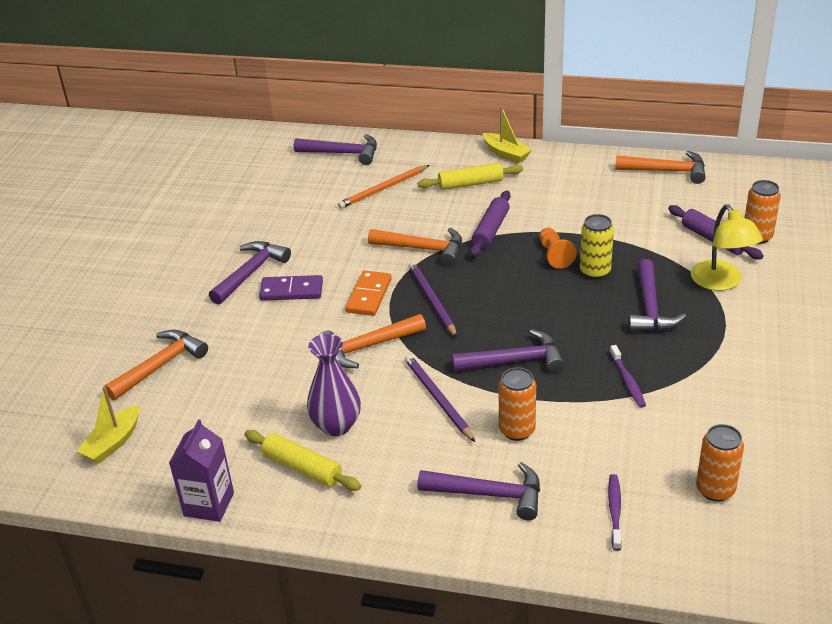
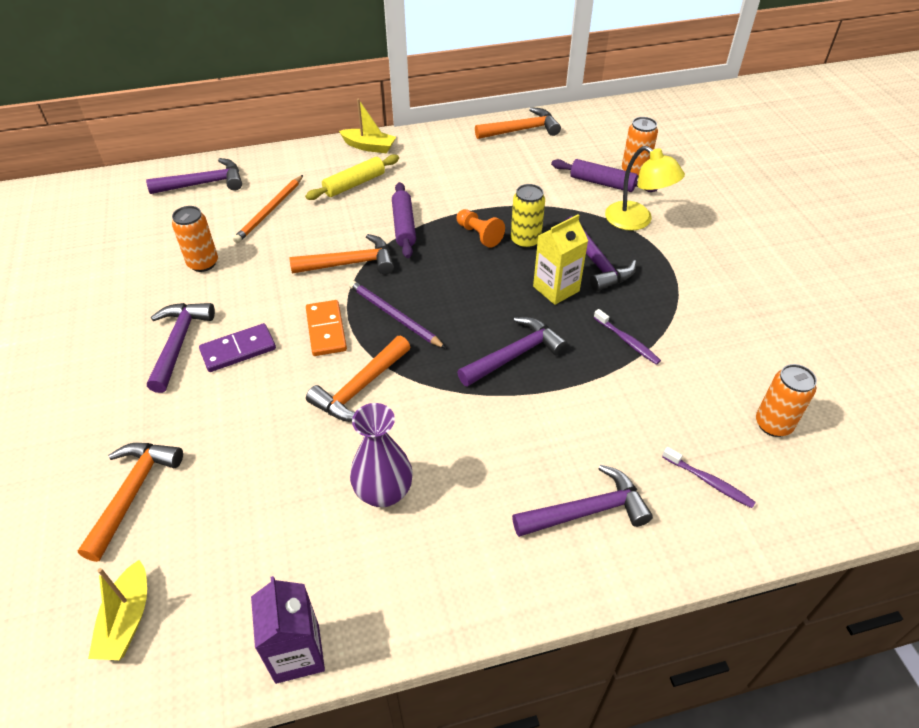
camera: 30 degrees left, 10 degrees up
(302, 468) = (378, 559): yellow rolling pin -> none
(438, 399) = (469, 422): purple pencil -> none
(517, 430) = (565, 429): orange can -> orange can (203, 263)
(593, 319) = (556, 289): none -> yellow carton
(614, 511) = (709, 481): purple toothbrush -> purple toothbrush turned 150 degrees clockwise

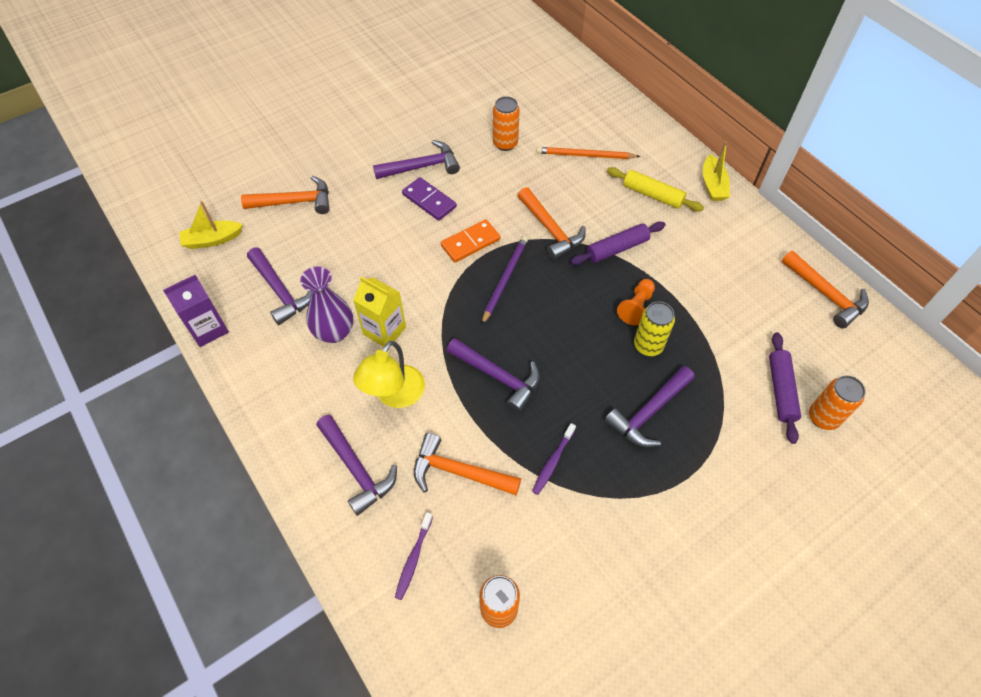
camera: 70 degrees right, 10 degrees up
(204, 184) = (594, 103): purple hammer -> purple hammer (280, 291)
(360, 388) = (422, 285): orange hammer -> orange hammer (459, 472)
(556, 289) = (594, 387): yellow carton -> yellow carton (384, 331)
(636, 221) = (735, 436): yellow lamp -> yellow lamp (394, 395)

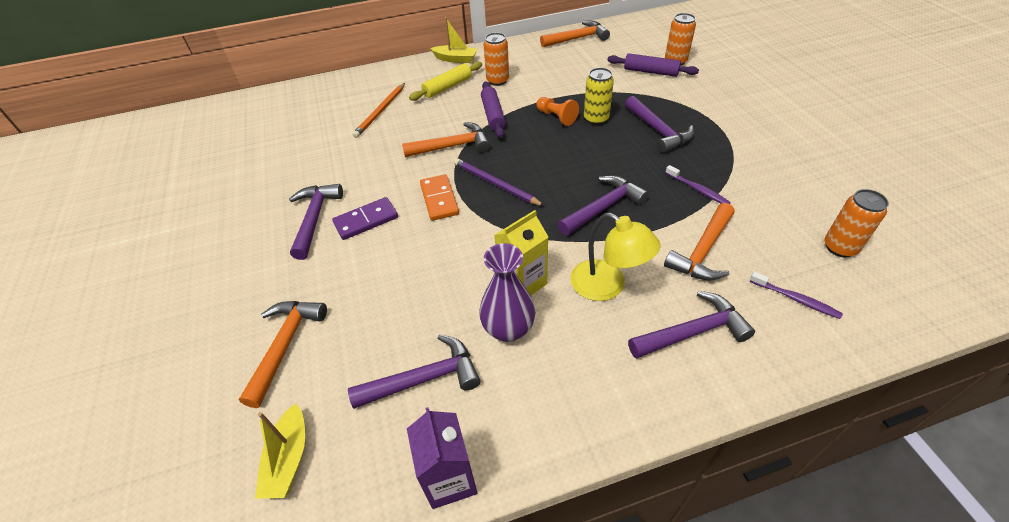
camera: 70 degrees left, 10 degrees down
(505, 143) = (329, 155): orange can -> orange can (497, 80)

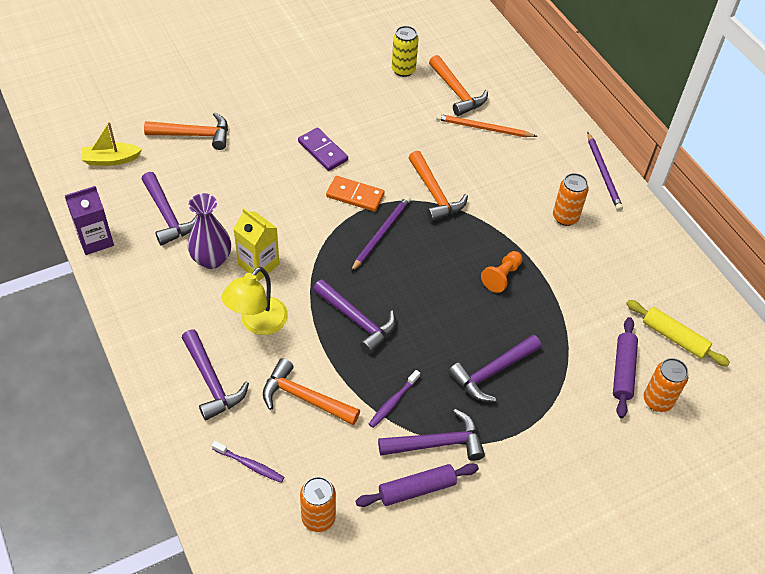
camera: 75 degrees right, 5 degrees up
(314, 219) = (321, 118): purple hammer -> purple hammer (437, 443)
(439, 199) = (355, 195): orange domino -> orange domino turned 45 degrees clockwise
(447, 87) = (541, 175): yellow rolling pin -> yellow rolling pin (674, 337)
(455, 59) = (603, 173): yellow boat -> purple pencil
(493, 115) = (495, 220): purple rolling pin -> purple rolling pin (417, 489)
(577, 38) = (689, 291): orange hammer -> orange hammer (457, 92)
(596, 119) = (505, 313): yellow can -> yellow can (403, 70)
(795, 299) = (250, 465): purple toothbrush -> purple toothbrush turned 90 degrees counterclockwise

